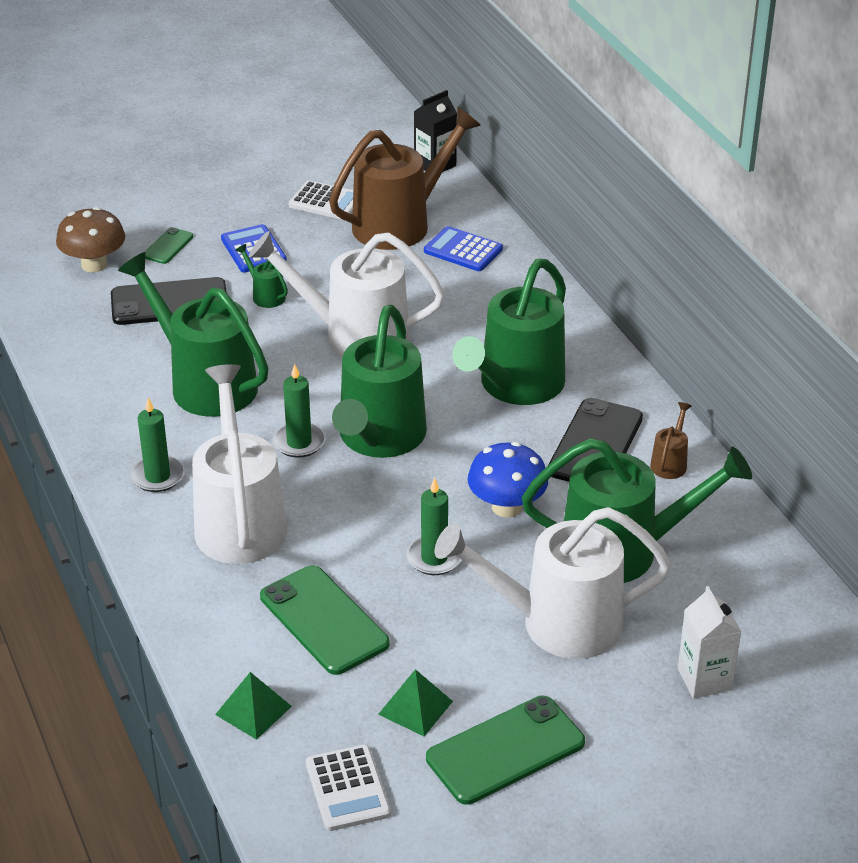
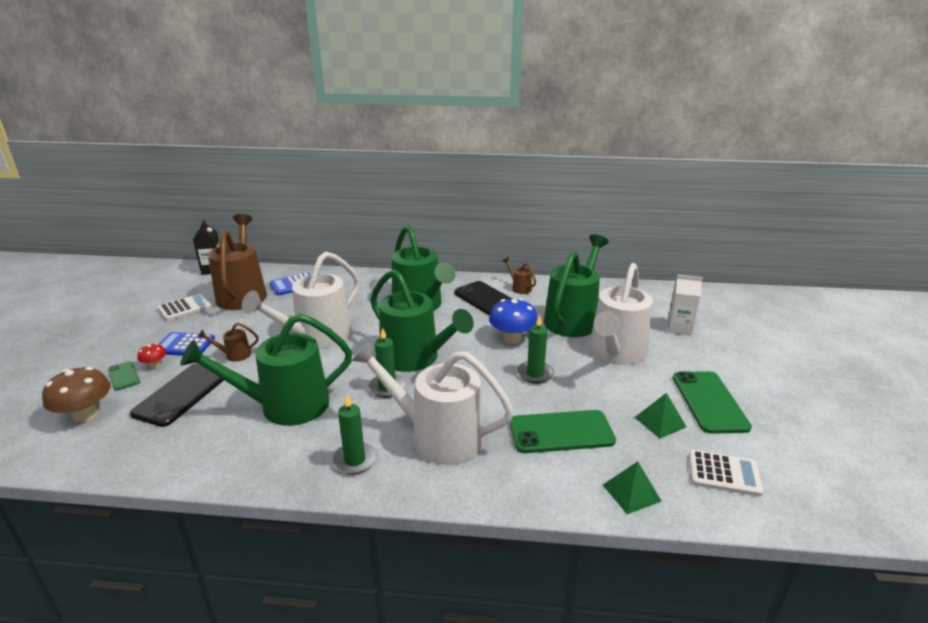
camera: 60 degrees left, 10 degrees down
(202, 253) = (155, 365): none -> red mushroom
(265, 295) = (234, 355): green watering can -> brown watering can

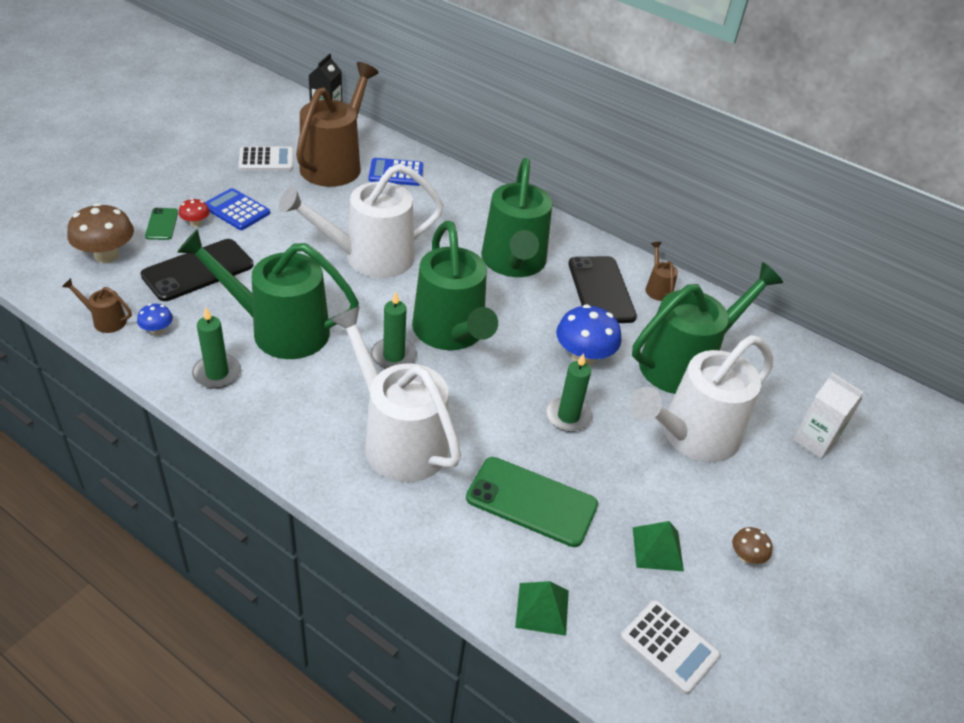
camera: 25 degrees right, 15 degrees up
(176, 448) = (157, 330): none -> blue mushroom
(234, 355) = (274, 244): brown watering can -> brown watering can (105, 320)
(355, 460) = (300, 424): green candle -> green candle (217, 373)
(709, 402) = (746, 556): green phone -> brown mushroom

